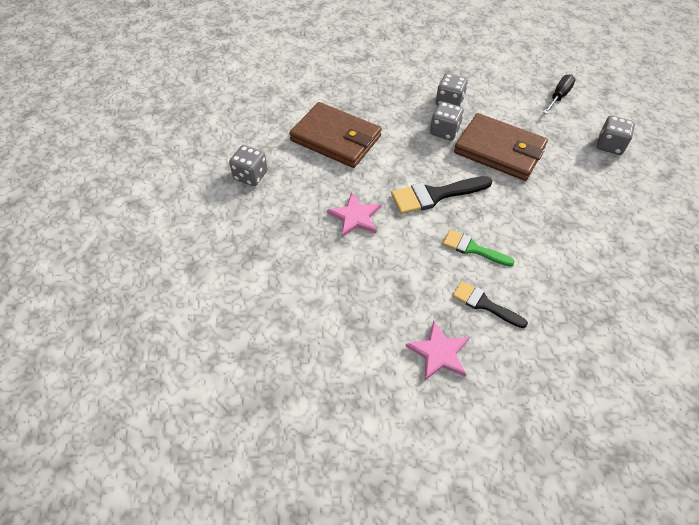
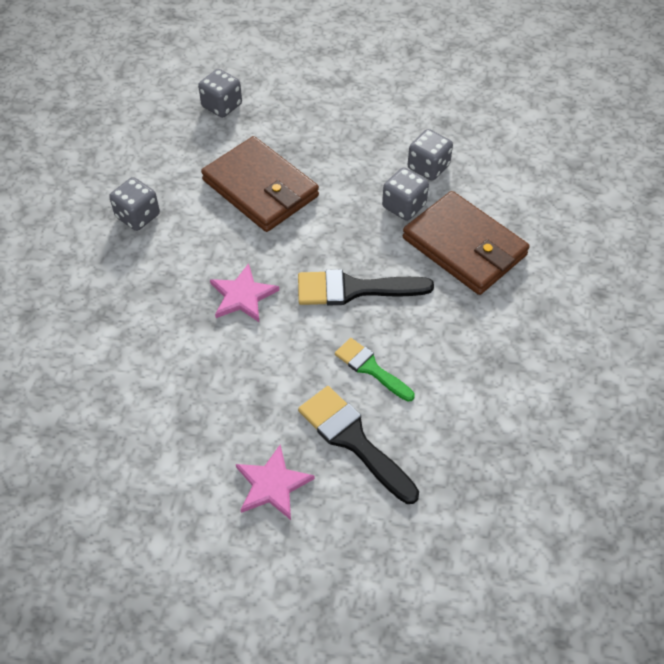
camera: 15 degrees right, 0 degrees up
(484, 304) = (353, 440): black brush -> black brush, size x1.56
(559, 96) = (582, 187): black screwdriver -> none
(610, 145) = (619, 270): grey dice -> grey dice (222, 106)

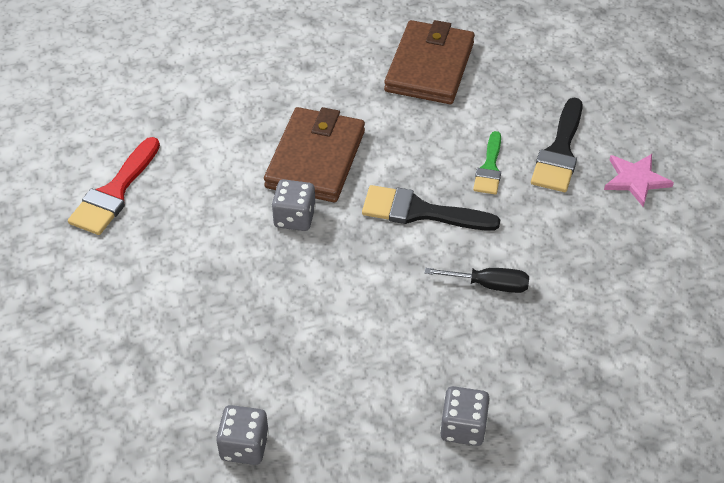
camera: 120 degrees left, 5 degrees down
(242, 296) = (489, 285): pink star -> black screwdriver
(260, 188) = (349, 340): brown wallet -> brown wallet (429, 67)
(353, 289) = (420, 212): black brush -> black brush turned 135 degrees clockwise
(428, 167) = (229, 220): grey dice -> none
(502, 115) = (114, 192): none -> red brush

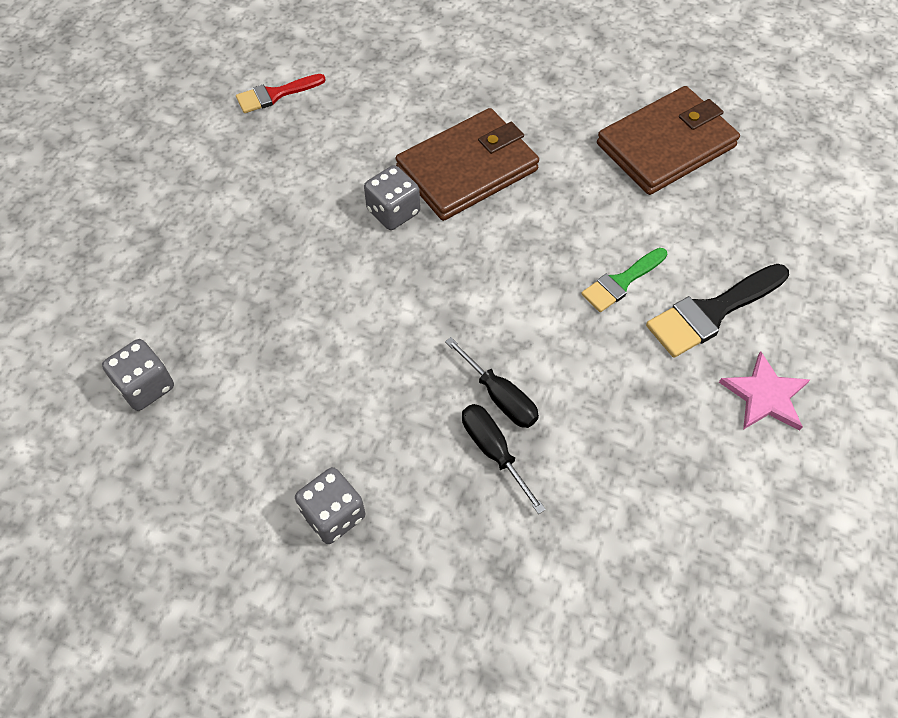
camera: 40 degrees right, 10 degrees up
(114, 192) = (275, 95): red brush -> red brush, size x0.64
(420, 212) = (509, 280): black brush -> none
(519, 319) = (493, 451): none -> black screwdriver

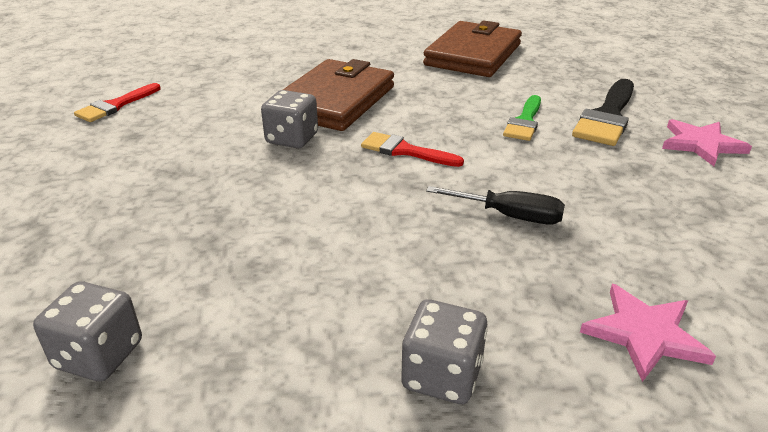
camera: 30 degrees left, 25 degrees down
(477, 273) = (404, 151): none -> red brush
(493, 451) = (547, 254): black screwdriver -> none
(494, 559) = (644, 334): none -> pink star

